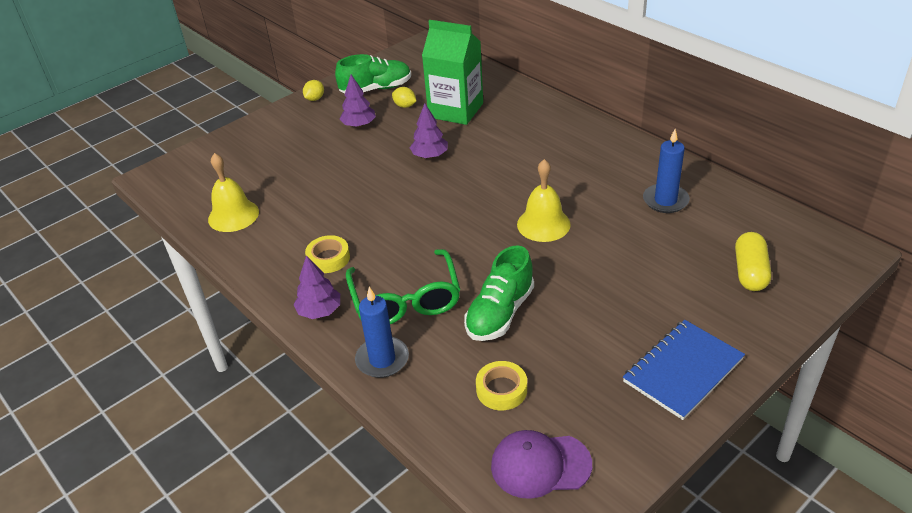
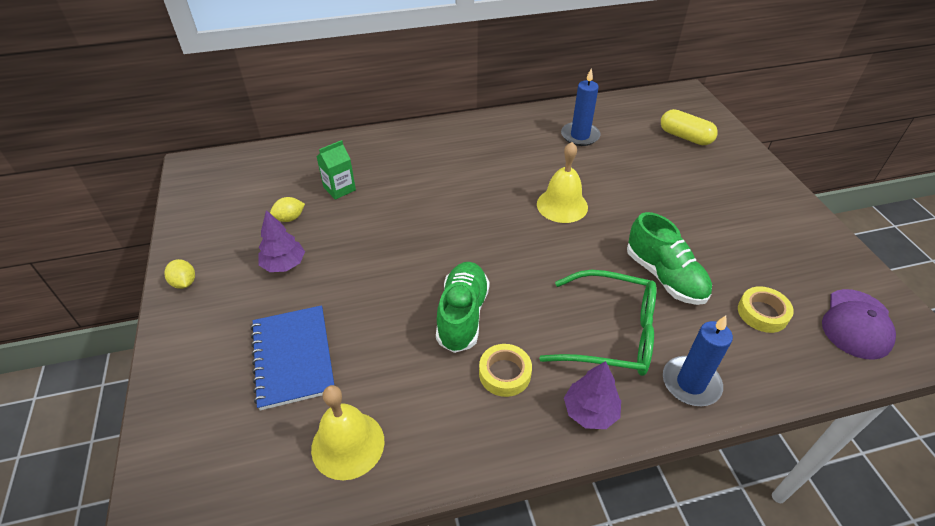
camera: 65 degrees left, 5 degrees up
(376, 89) = (231, 227): green shoe -> green shoe (462, 315)
(430, 156) = (396, 233): purple tree -> none
(456, 110) = (339, 189): green carton -> green carton, size x0.50
(683, 370) = (774, 208): blue notebook -> blue notebook (293, 357)

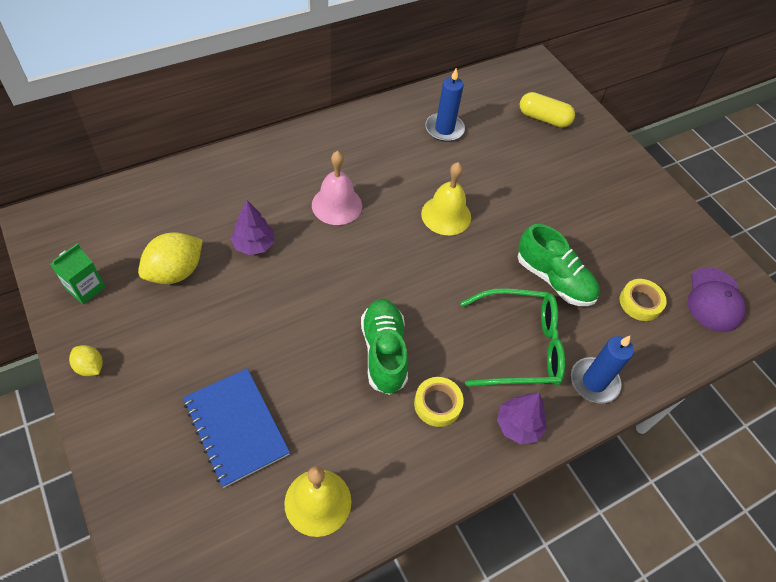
camera: 20 degrees left, 10 degrees up
(284, 264) = (189, 327): purple tree -> purple tree (254, 245)
(289, 218) = (175, 272): yellow lemon -> yellow lemon, size x1.87
(339, 189) = (216, 227): green carton -> green carton (85, 288)
(456, 184) = (337, 205): none -> pink bell

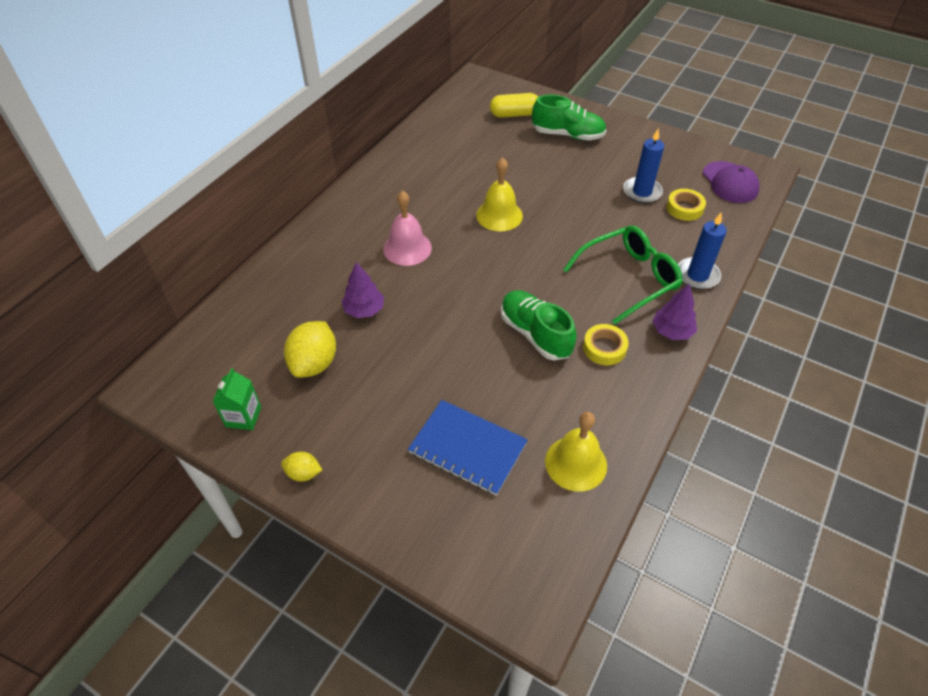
camera: 25 degrees left, 5 degrees down
(444, 129) = (445, 154): blue candle -> blue candle (642, 192)
(554, 279) = (614, 222): green shoe -> green shoe (568, 135)

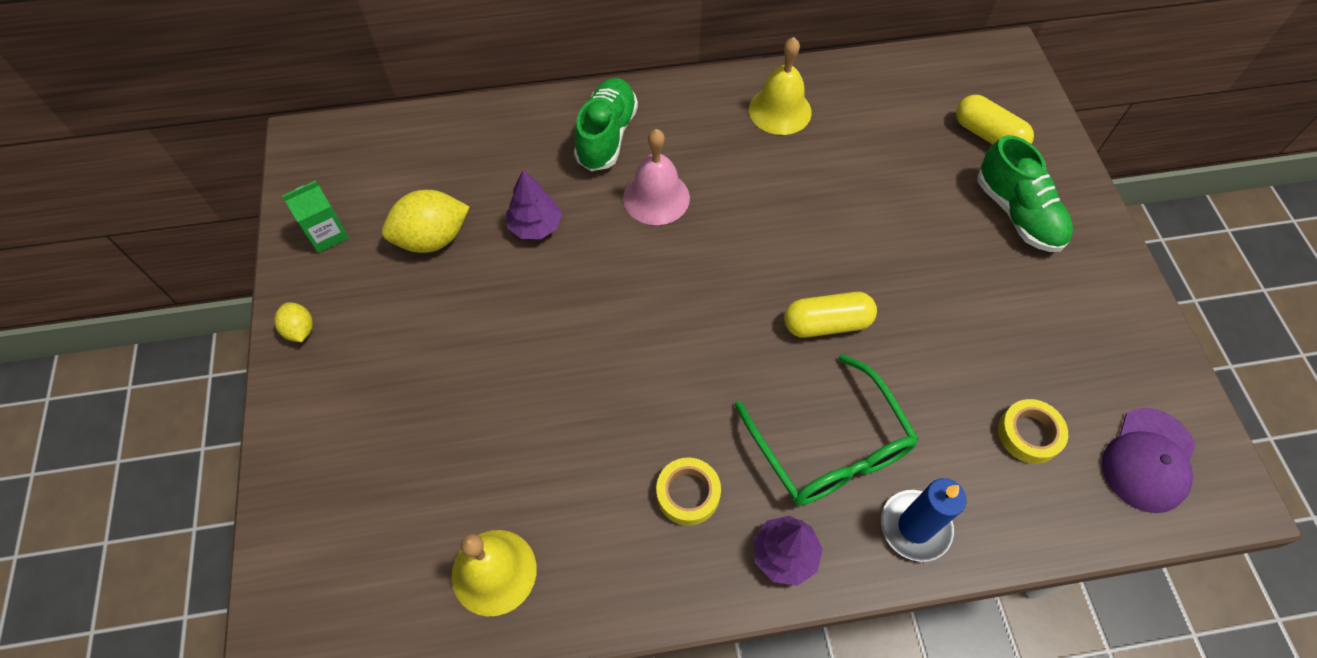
camera: 50 degrees right, 10 degrees up
(467, 448) = (433, 450): blue notebook -> none
(499, 215) = (795, 243): yellow bell -> yellow bell (780, 110)
(535, 334) = (644, 406): green shoe -> green shoe (606, 136)
(559, 234) = (826, 324): none -> yellow capsule
(630, 278) = (830, 449): green glasses -> green glasses turned 45 degrees clockwise
(642, 192) = (1004, 364): blue candle -> none

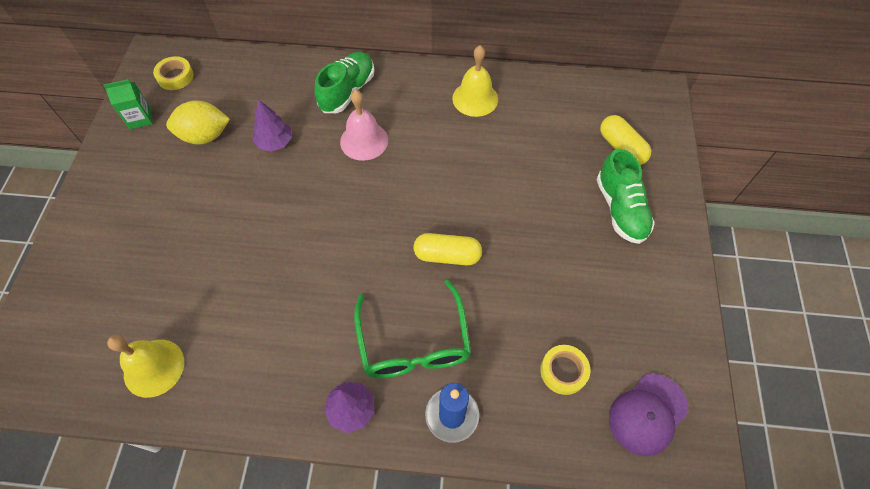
camera: 15 degrees right, 0 degrees up
(300, 330) = (98, 177): yellow lemon -> none
(688, 493) = (302, 349): yellow tape -> yellow tape (175, 76)

